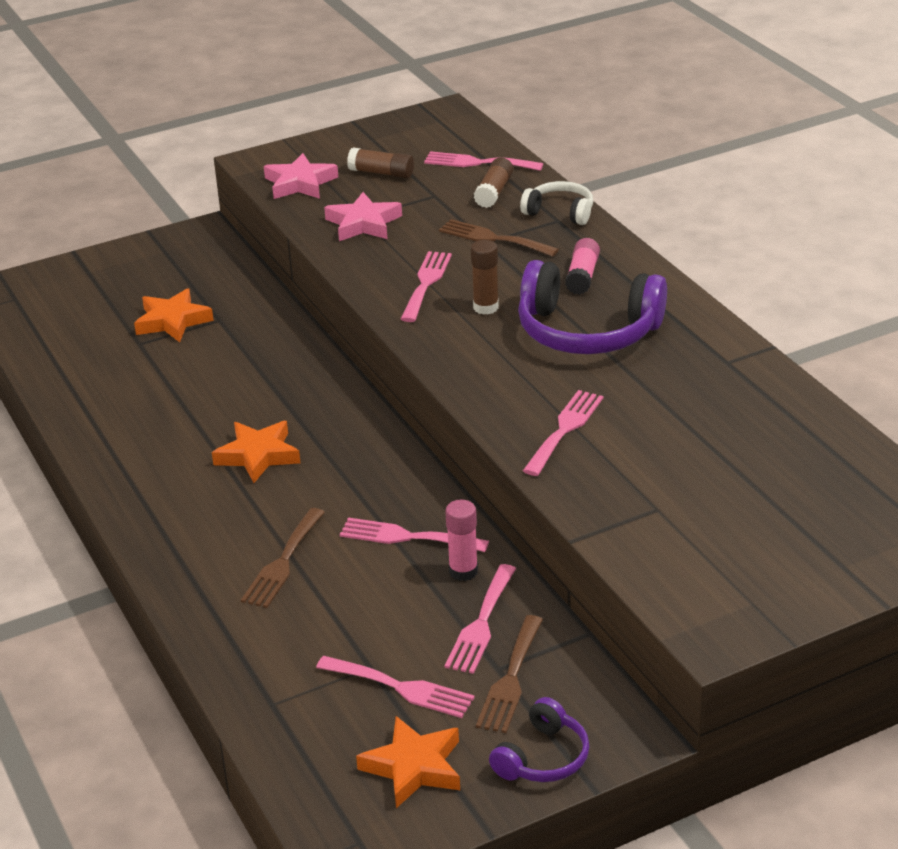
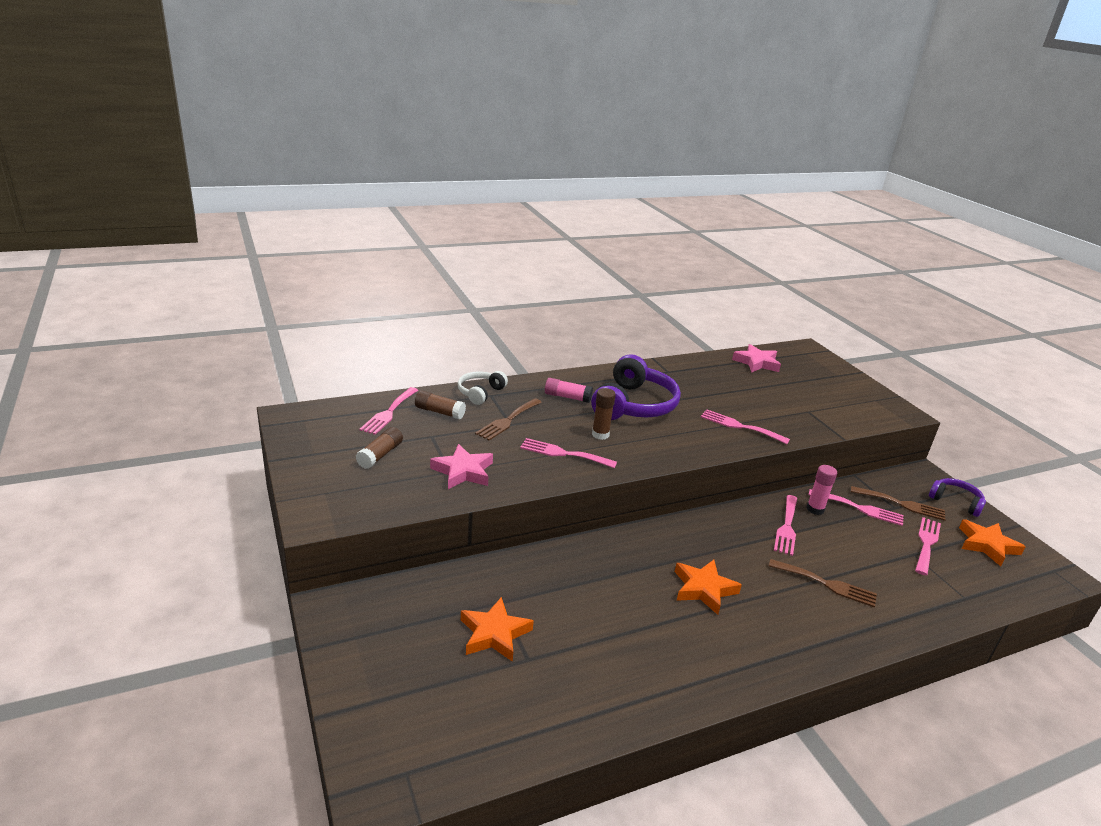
camera: 90 degrees left, 5 degrees down
(300, 183) = (375, 497): pink star -> pink star (756, 363)

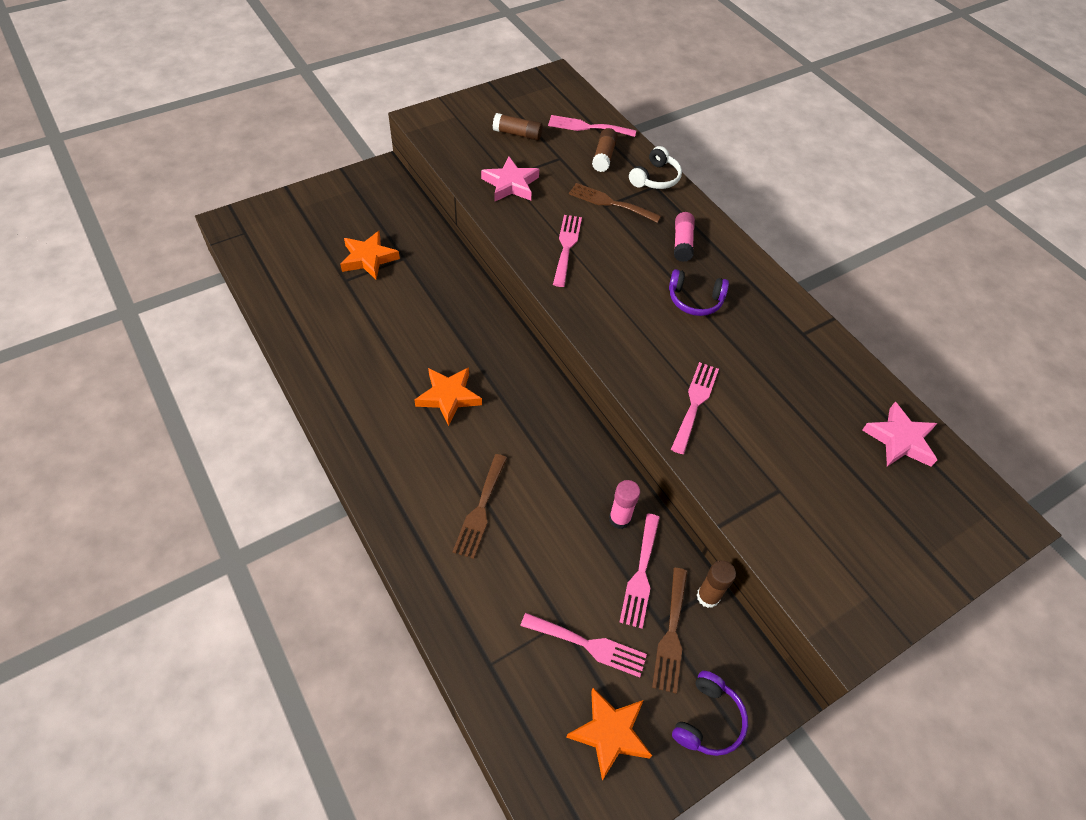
camera: 80 degrees right, 25 degrees up
(480, 393) = (655, 178): white headphones -> white headphones turned 105 degrees clockwise
(600, 434) = (615, 273): brown glue stick -> brown glue stick (708, 596)
(634, 405) = (695, 300): purple headphones -> purple headphones, size x0.53
(787, 527) = (572, 482): pink fork -> none

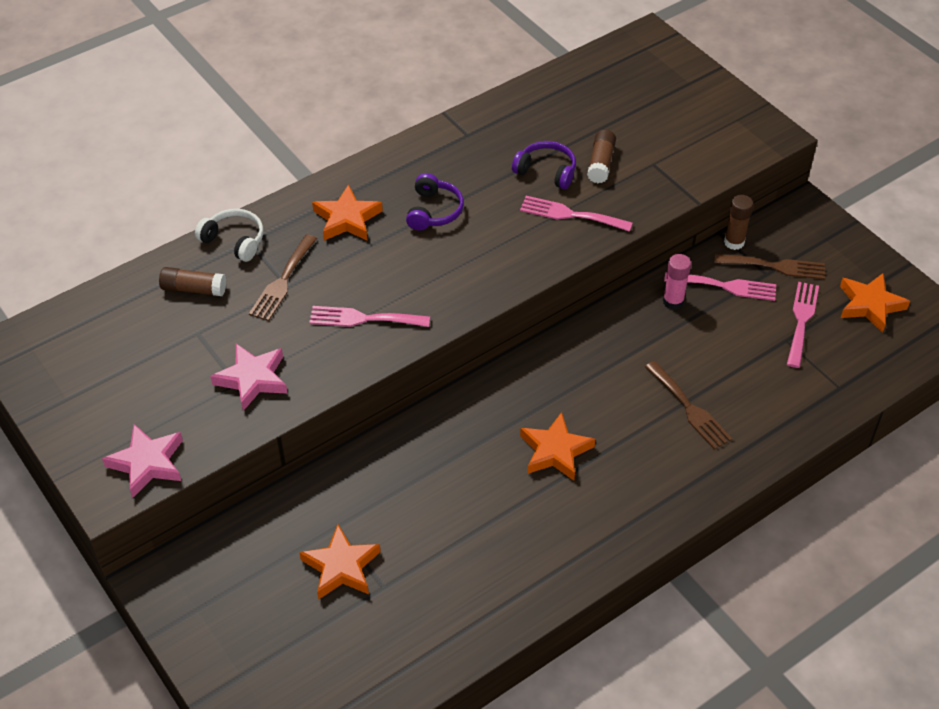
camera: 90 degrees left, 5 degrees down
(480, 510) = (689, 408): brown fork -> brown fork turned 45 degrees clockwise
(517, 134) = (146, 379): brown glue stick -> brown glue stick (601, 163)
(587, 127) = (131, 307): pink fork -> none
(682, 243) = (347, 219): pink glue stick -> orange star
(708, 720) = (839, 245): purple headphones -> purple headphones (546, 171)
(899, 440) = (582, 85): pink star -> pink star (147, 463)

